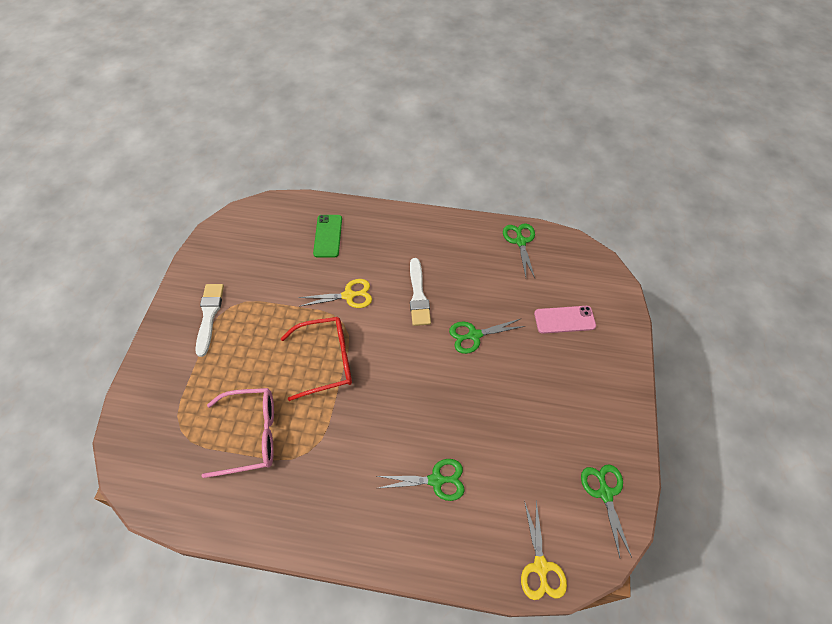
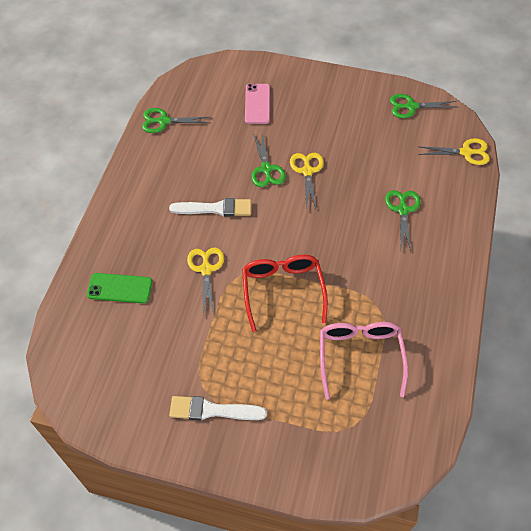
camera: 85 degrees left, 0 degrees up
(478, 375) = (307, 171): none -> yellow scissors

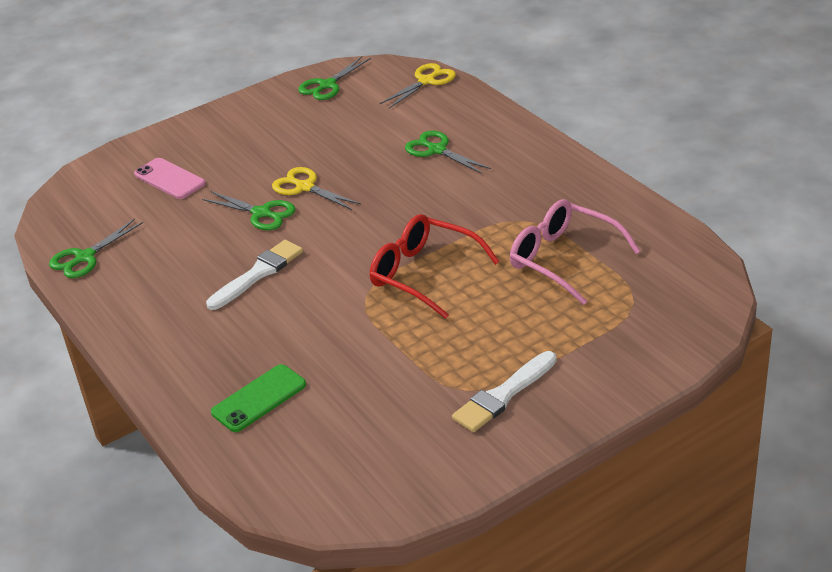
camera: 45 degrees left, 20 degrees down
(206, 269) = (325, 317): yellow scissors -> none

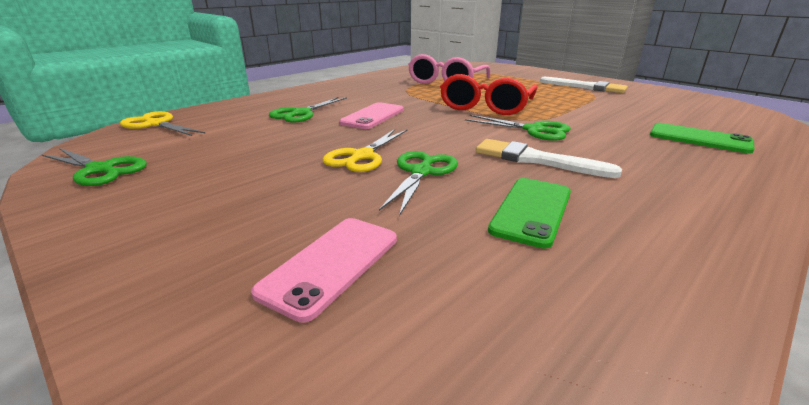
camera: 105 degrees left, 10 degrees down
(85, 257) = (630, 318): green scissors -> green scissors (534, 130)
(183, 252) = (531, 211): none -> green phone
(412, 193) = (372, 116): none -> pink phone

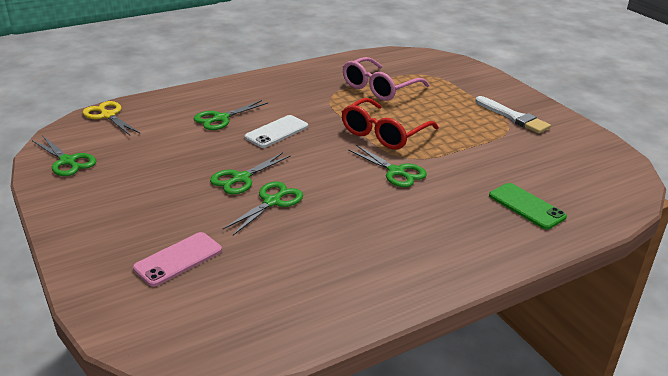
camera: 15 degrees right, 5 degrees up
(362, 156) = (241, 178): yellow scissors -> green scissors
(372, 116) = (276, 132): pink phone -> white phone
(531, 211) = (317, 247): green phone -> none
(536, 160) = (365, 205): white brush -> none

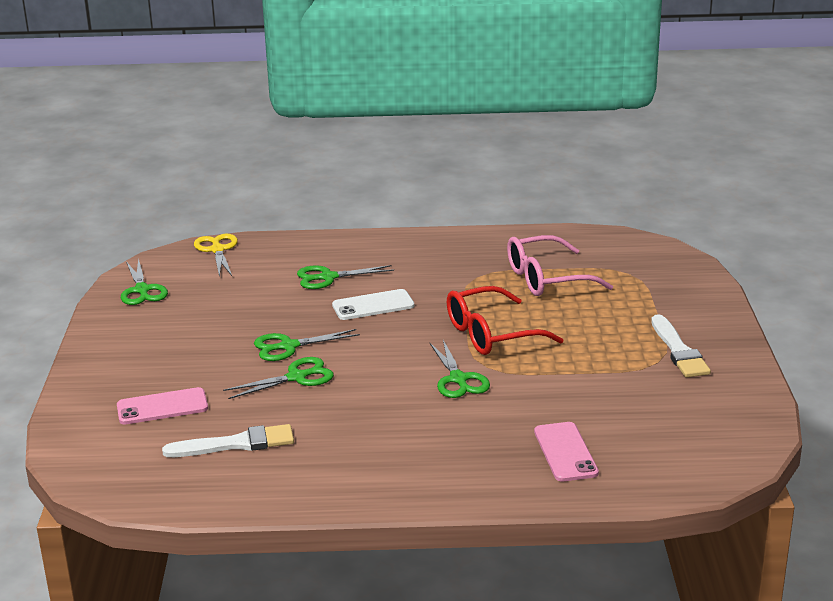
camera: 30 degrees right, 5 degrees down
(276, 274) = (236, 444): none -> white brush
(526, 206) = (565, 452): green phone -> pink phone

